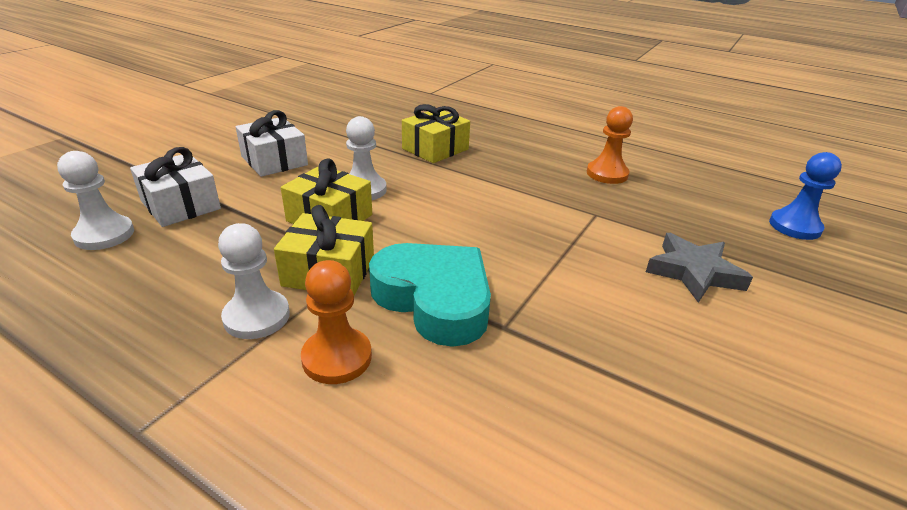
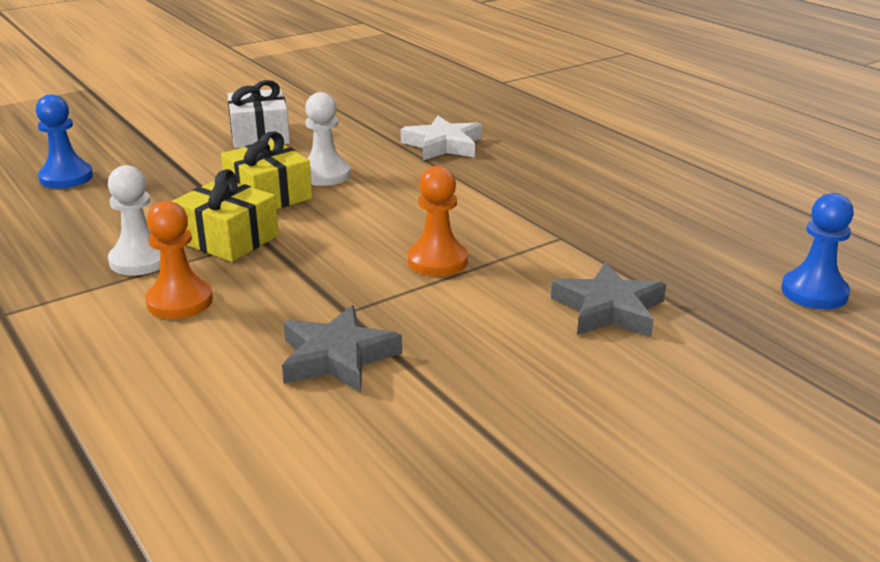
camera: 25 degrees right, 5 degrees down
(104, 235) = (66, 177): white pawn -> blue pawn
(180, 205) = (144, 163): white gift -> none
(434, 299) = (303, 278): turquoise heart -> none
(435, 149) = (443, 145): yellow gift -> white star
(543, 383) = (337, 357): none -> grey star
(607, 174) = (627, 199): orange pawn -> orange pawn (437, 261)

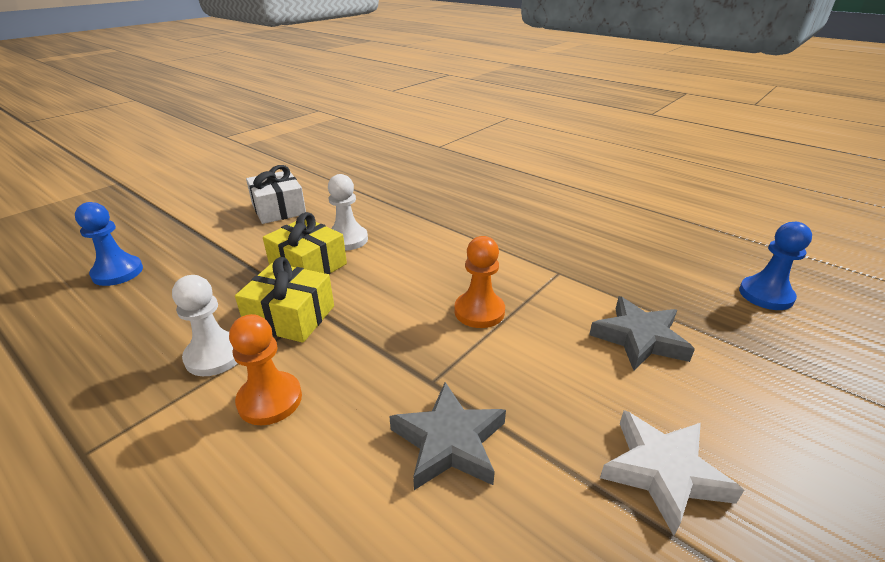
camera: 15 degrees left, 5 degrees up
(443, 145) = (425, 201): white star -> white star (663, 472)

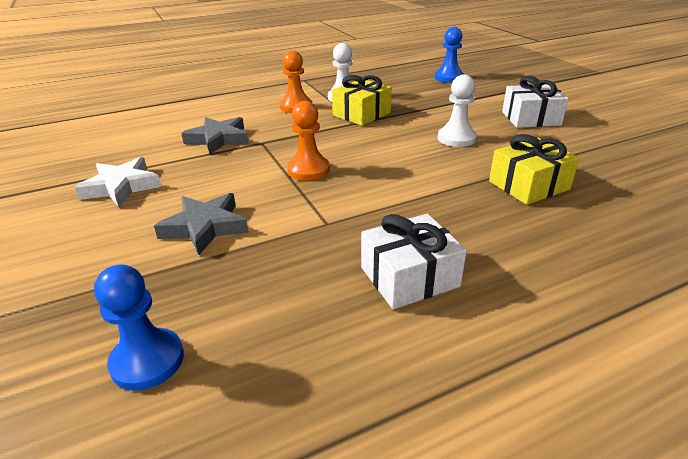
camera: 115 degrees right, 0 degrees up
(308, 265) = (422, 122): yellow gift -> yellow gift (528, 185)
(580, 228) = (409, 277): none -> white gift

